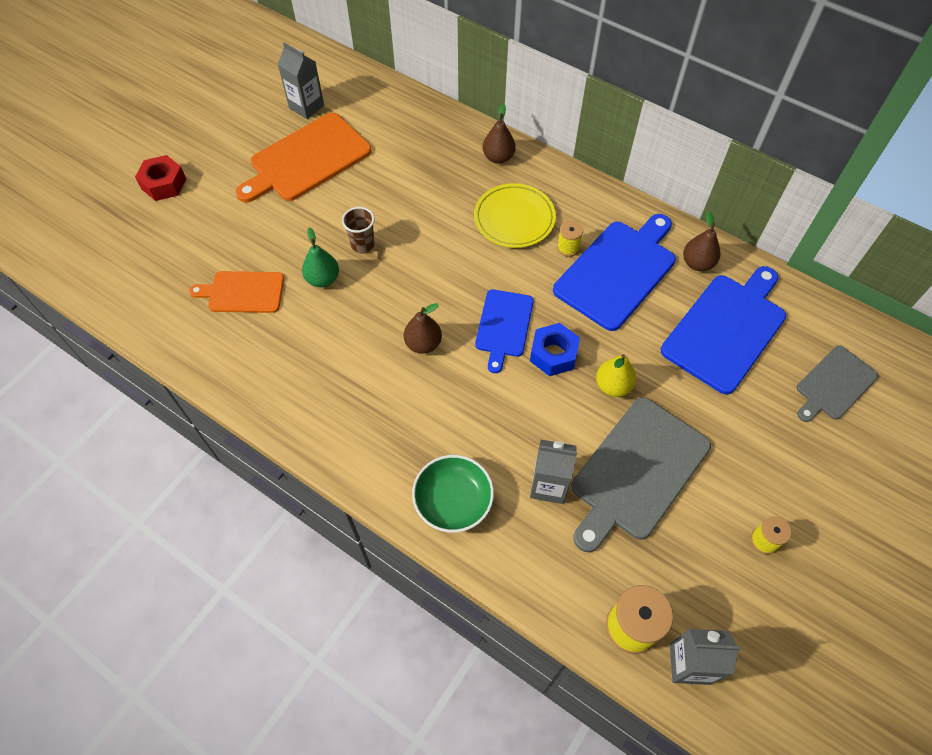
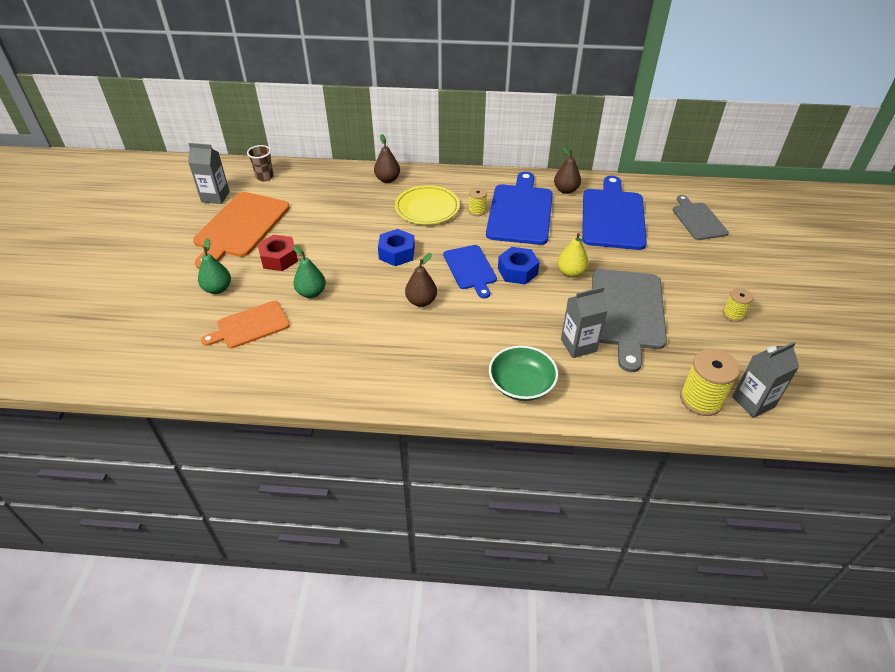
camera: 30 degrees left, 15 degrees down
(164, 184) = (124, 283): red nut -> red nut (279, 258)
(240, 231) = (218, 289): none -> green pear
(363, 245) = (327, 261): brown cup -> brown cup (264, 177)
(440, 267) = (397, 253): none -> blue nut
(834, 385) = (698, 220): grey cutting board -> grey cutting board turned 150 degrees clockwise

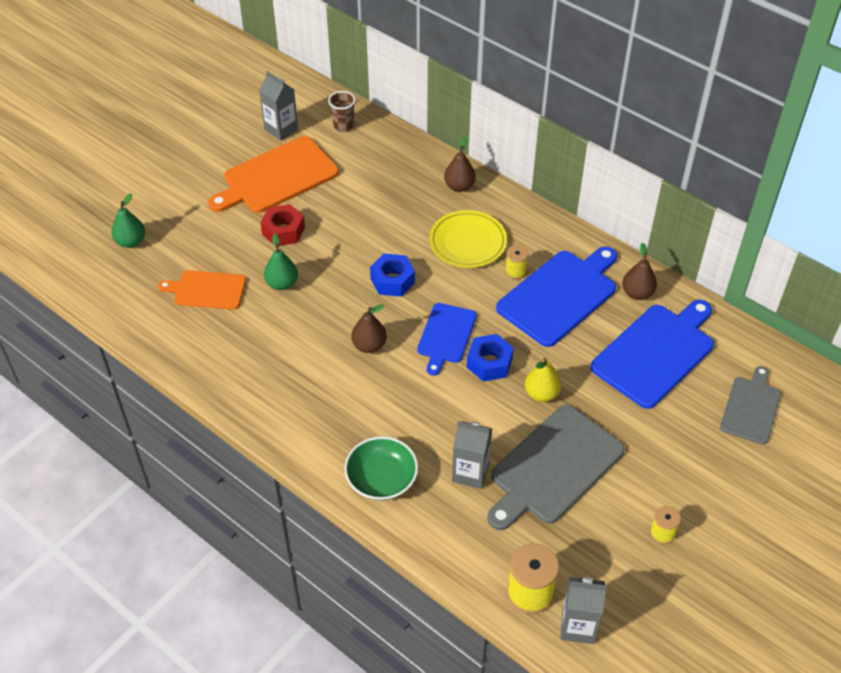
camera: 35 degrees right, 5 degrees up
(218, 289) = (209, 237): green pear -> green pear (131, 242)

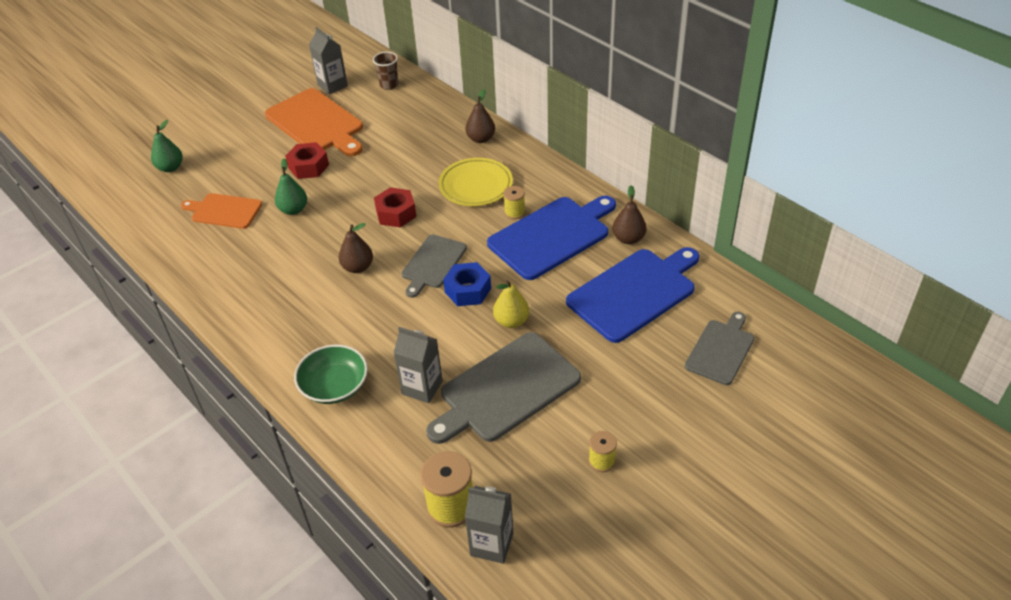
camera: 10 degrees right, 5 degrees down
(277, 177) = (317, 123): orange cutting board -> orange cutting board turned 105 degrees counterclockwise
(392, 280) = (396, 213): blue nut -> red nut
(446, 336) = (433, 263): blue cutting board -> grey cutting board

